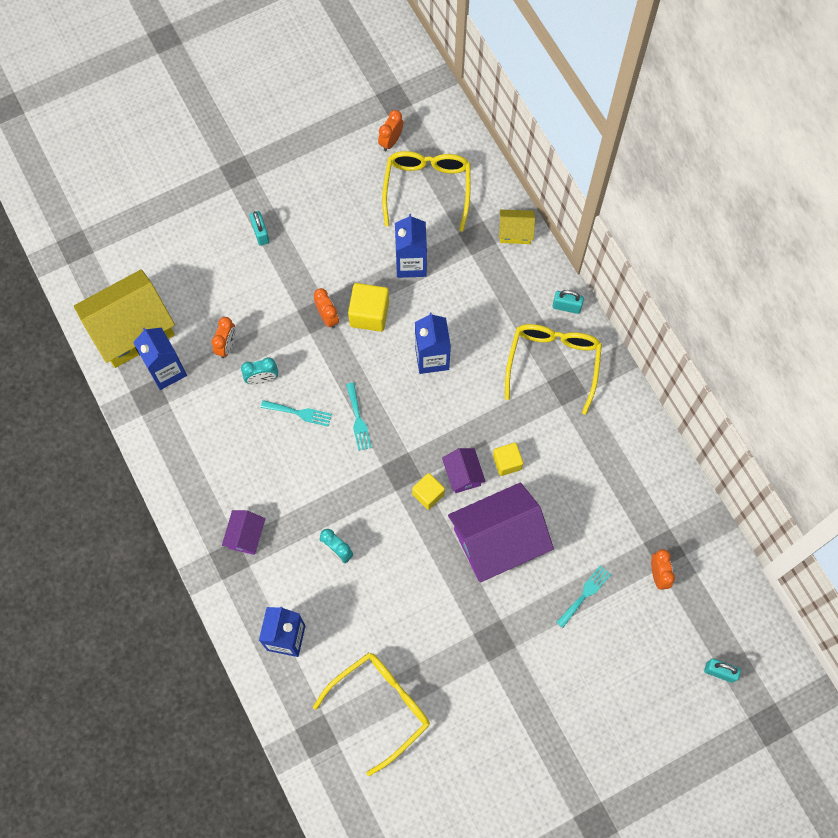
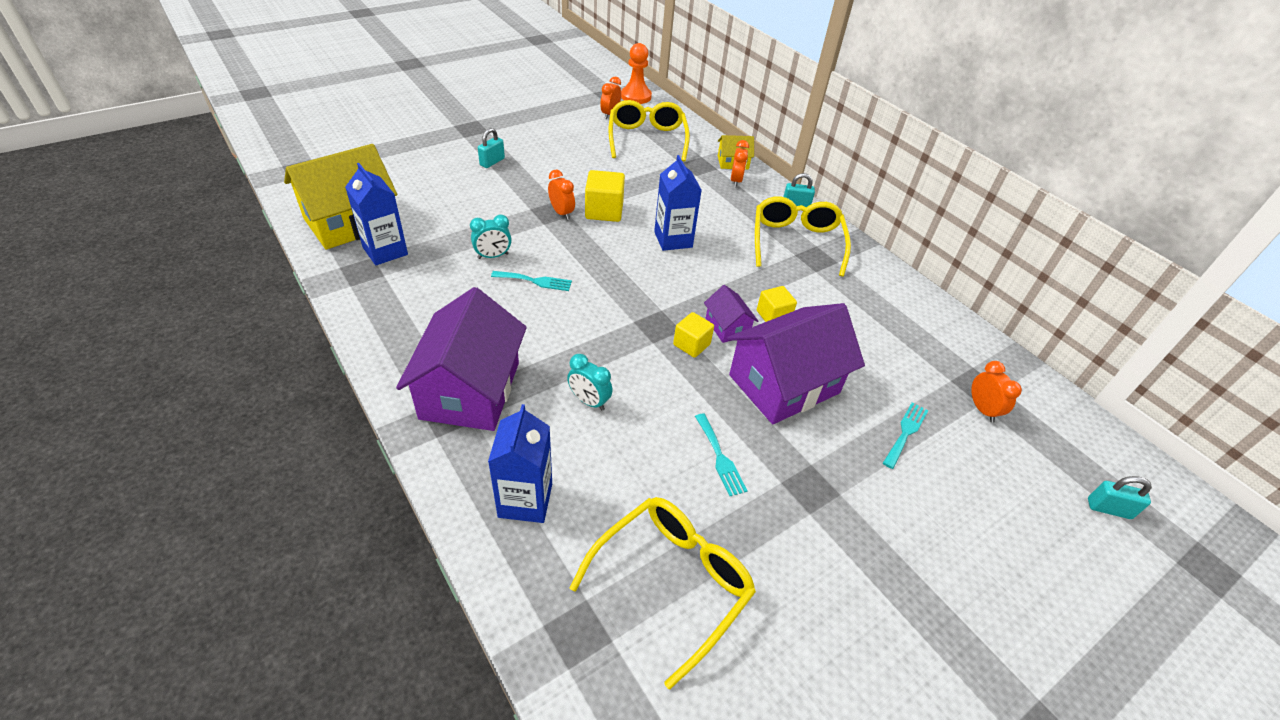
camera: 10 degrees left, 25 degrees down
(227, 346) = (454, 233): orange clock -> orange clock (736, 181)
(245, 536) = (470, 390): purple house -> purple house, size x2.15
(260, 233) = (492, 162): turquoise padlock -> turquoise padlock turned 60 degrees clockwise
(358, 420) = (602, 285): turquoise fork -> turquoise fork (720, 457)
(411, 264) = (640, 180): blue carton -> none
(424, 102) = (636, 96): none -> orange pawn

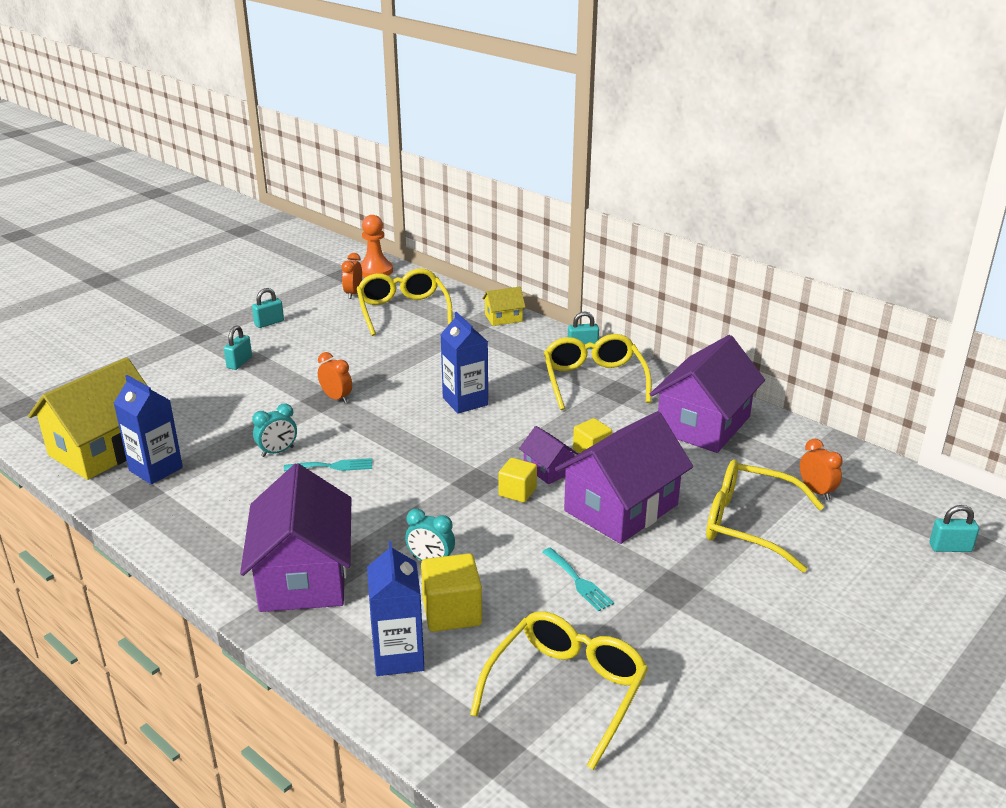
camera: 10 degrees left, 15 degrees down
(530, 129) = (269, 323): none -> turquoise padlock
(604, 211) = (382, 388): yellow cube -> yellow cube (452, 612)
(736, 181) = (512, 335): orange clock -> none
(887, 310) = (703, 424): none -> purple house
(905, 432) = (750, 525): turquoise fork -> yellow glasses

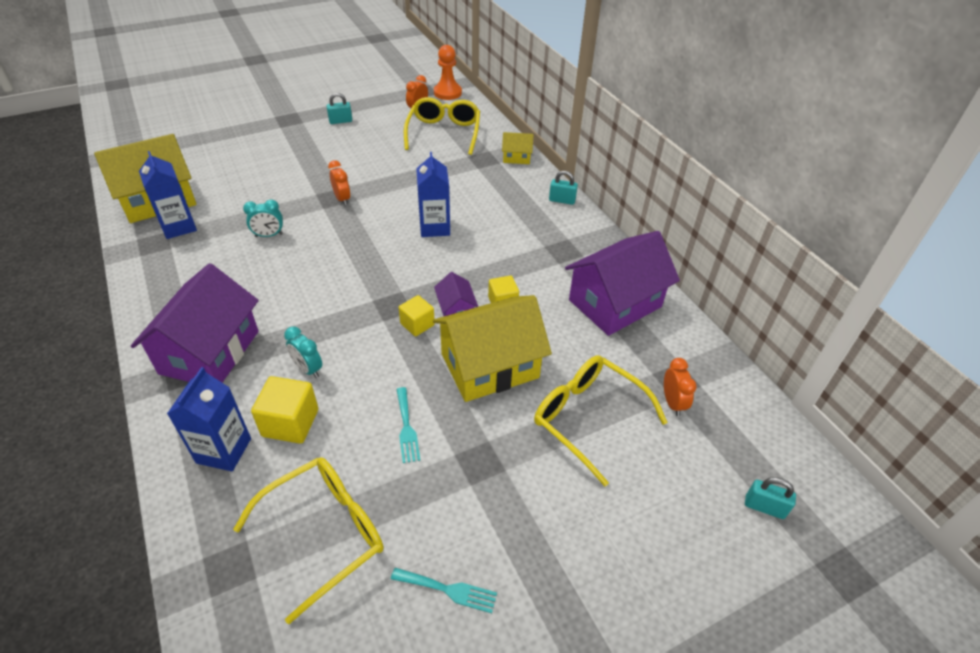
camera: 20 degrees right, 15 degrees up
(239, 362) = (297, 150): turquoise padlock -> none
(333, 466) = (298, 259): turquoise fork -> turquoise fork (448, 590)
(594, 381) = (550, 235): yellow glasses -> none
(621, 508) = (489, 366): purple house -> yellow house

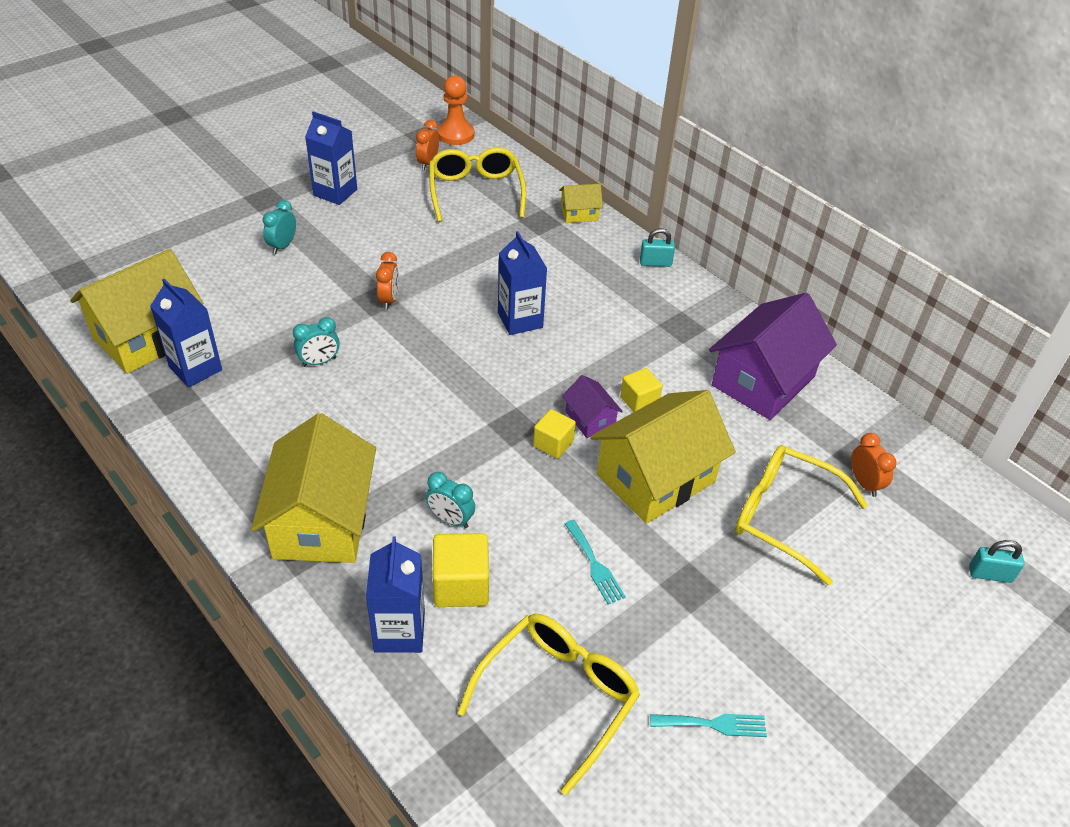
camera: 15 degrees left, 0 degrees up
(210, 352) = (322, 521): purple house -> yellow house
(284, 152) = (282, 246): none -> turquoise clock
(340, 121) = (335, 192): turquoise padlock -> blue carton
(342, 199) = (389, 300): orange clock -> orange clock turned 45 degrees clockwise

